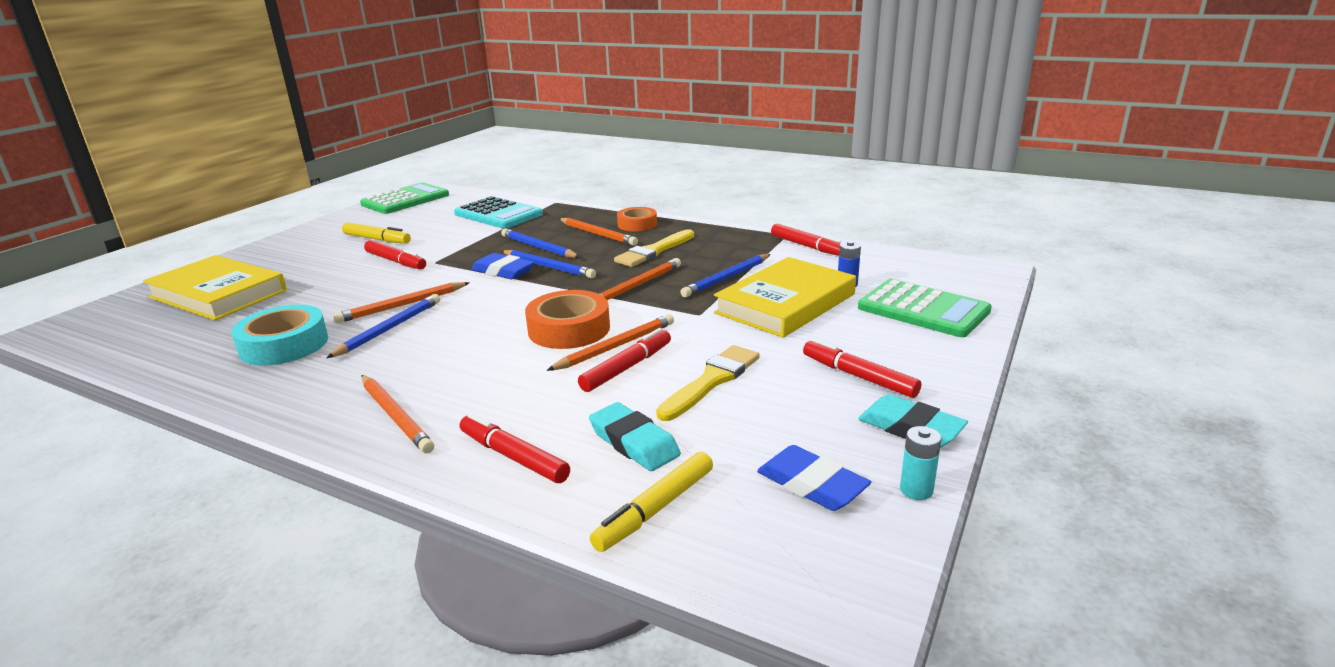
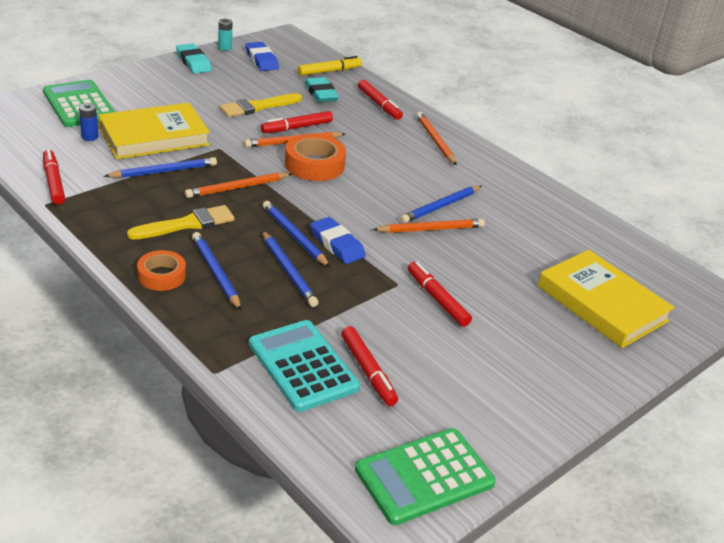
camera: 165 degrees left, 10 degrees up
(284, 345) = (516, 216): turquoise tape -> none
(377, 239) = (460, 357): yellow marker -> none
(598, 234) = (215, 273): orange pencil -> blue pencil
(858, 376) = (181, 85): red marker -> red marker (368, 371)

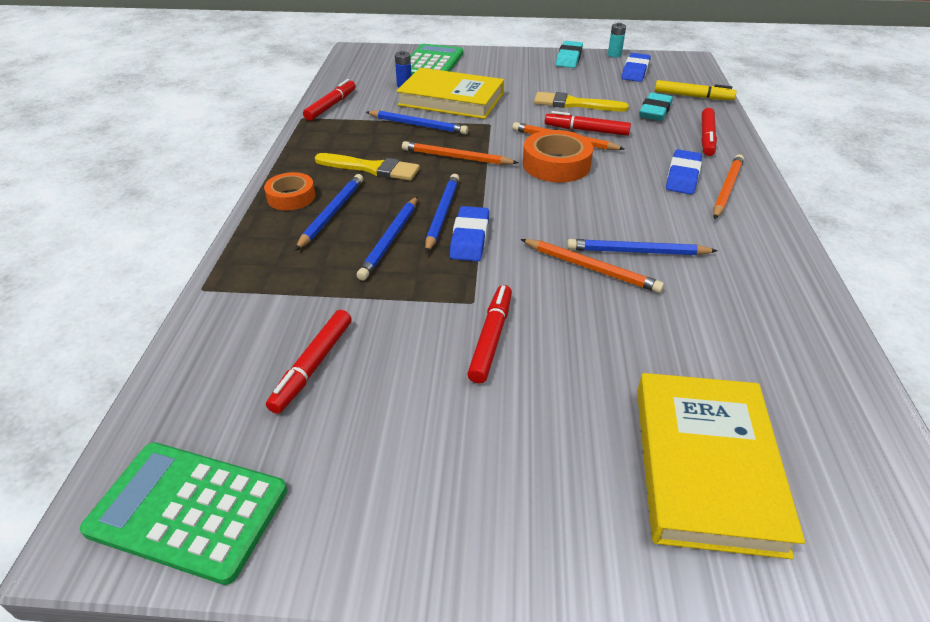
camera: 50 degrees right, 5 degrees up
(302, 366) = (269, 325): turquoise calculator -> none
(401, 141) = (682, 176): none -> blue eraser

